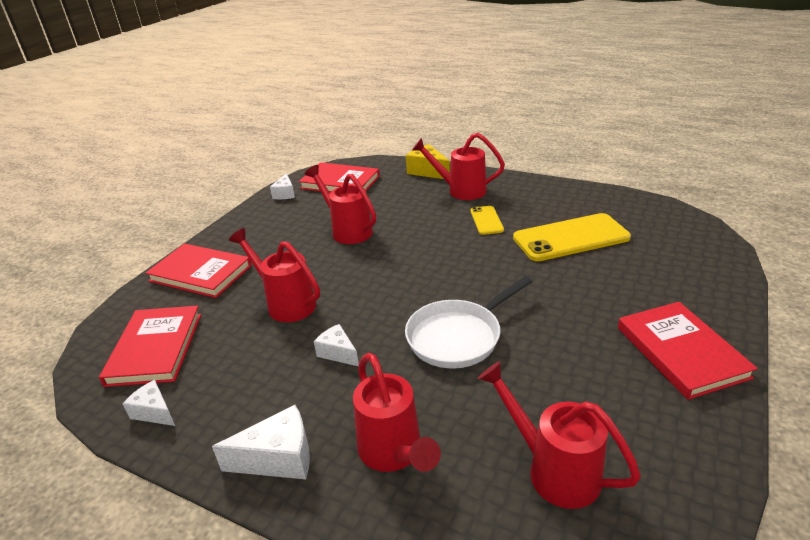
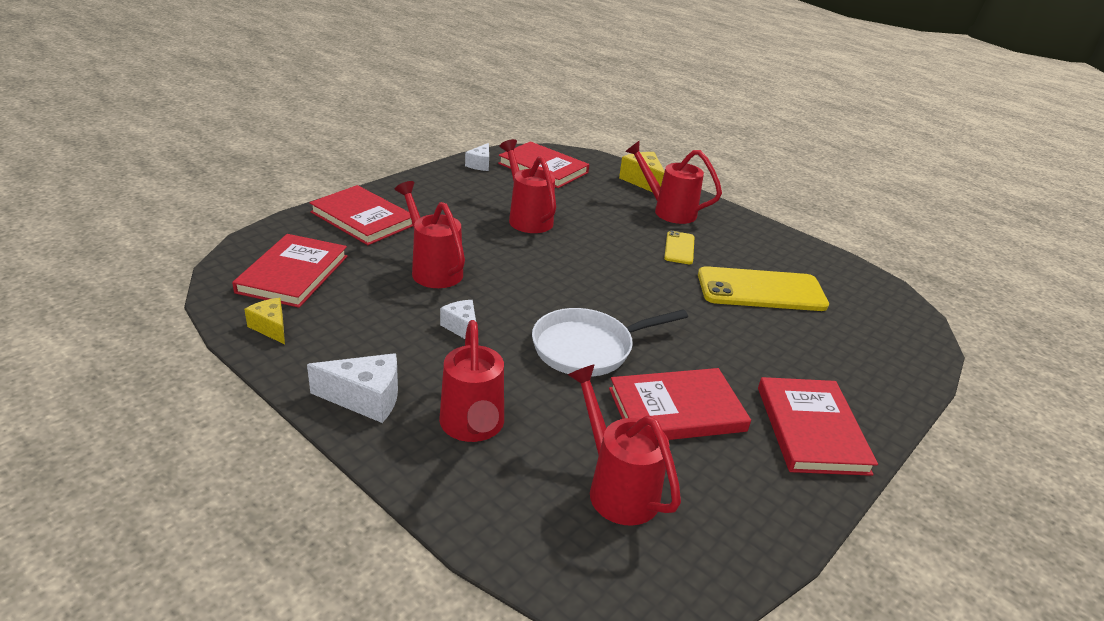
camera: 10 degrees right, 0 degrees up
(154, 412) = (271, 327): white cheese -> yellow cheese
(563, 371) = (676, 409): none -> red book

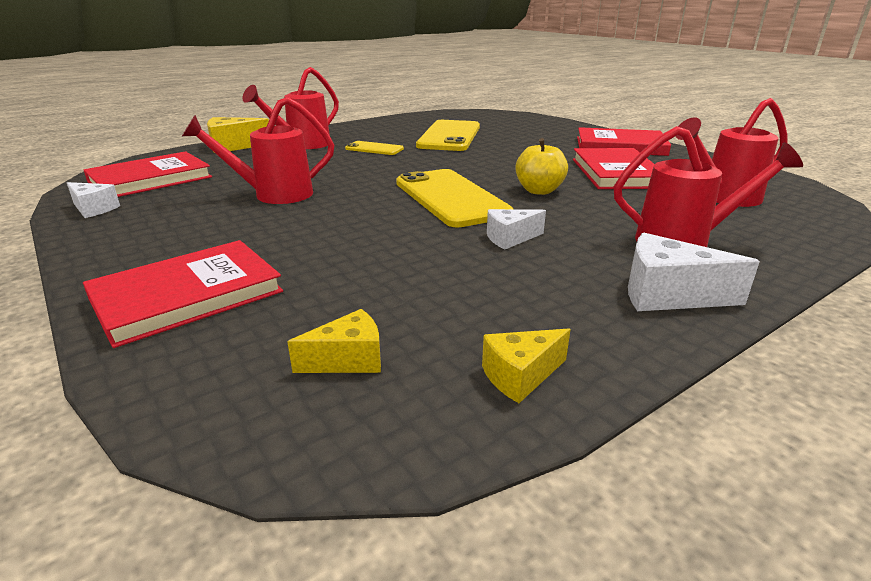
camera: 75 degrees left, 5 degrees down
(293, 274) = (348, 360): red book -> yellow cheese
(365, 399) = (667, 295): white cheese -> white cheese turned 90 degrees counterclockwise
(433, 269) = (374, 249): red watering can -> none
(548, 297) = (450, 198): none -> yellow phone
(588, 348) = (539, 191): white pan -> yellow apple

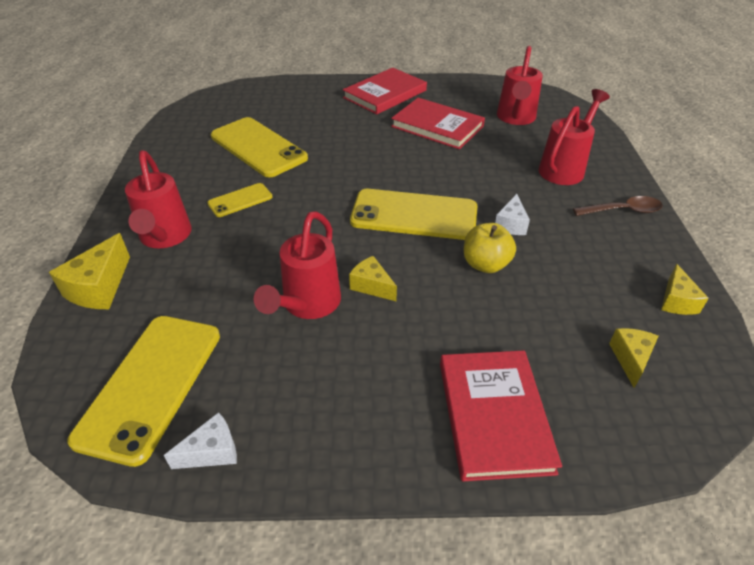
camera: 55 degrees left, 15 degrees up
(150, 179) = (151, 385): red book -> yellow phone
(324, 208) = (372, 286): none -> yellow cheese
(539, 191) = (439, 172): yellow apple -> yellow apple (485, 264)
(667, 295) = (622, 211): white cheese -> brown spoon

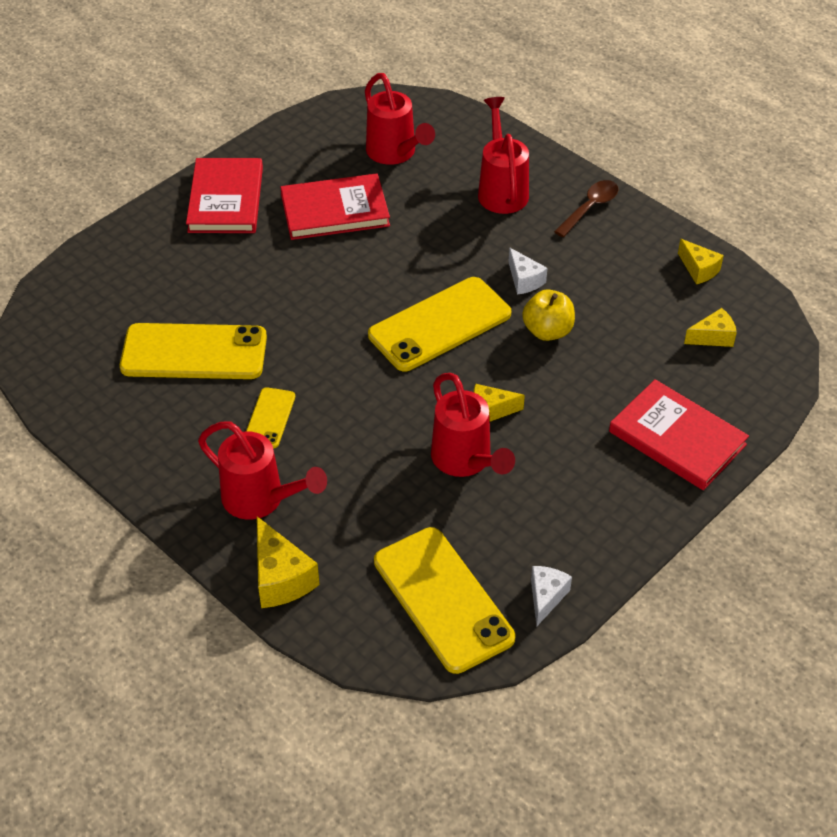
camera: 45 degrees left, 5 degrees up
(630, 359) = (713, 337): yellow cheese -> yellow cheese turned 105 degrees clockwise

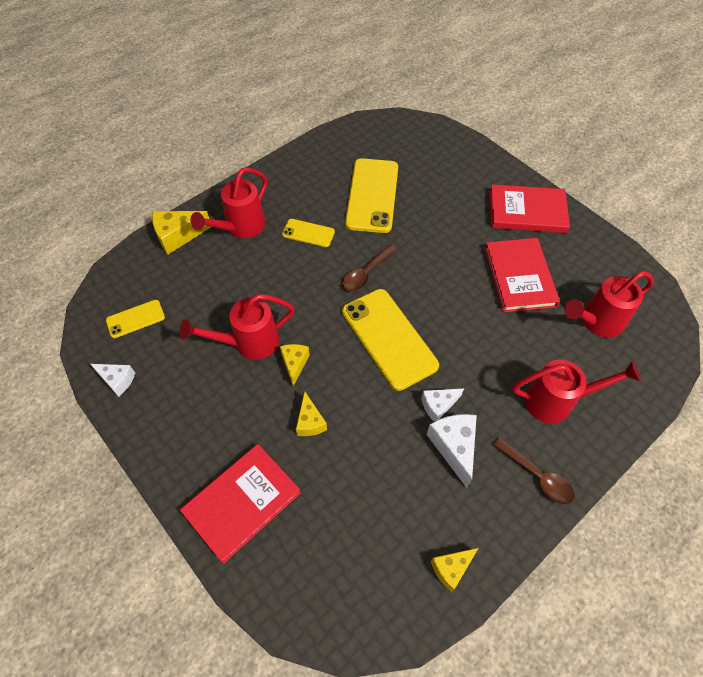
camera: 95 degrees right, 10 degrees up
(339, 351) = (366, 273): none -> brown spoon
(443, 599) = (135, 319): yellow phone -> yellow phone, size x0.51
(547, 331) = (376, 416): yellow apple -> none
(571, 267) = (454, 447): none -> white cheese
(713, 337) = (358, 562): yellow cheese -> yellow cheese (310, 422)

